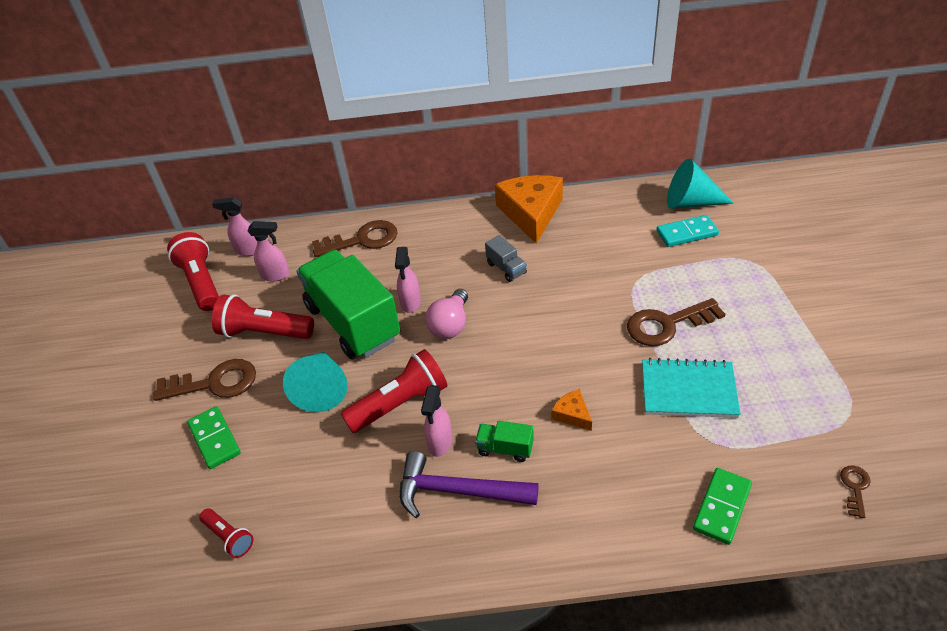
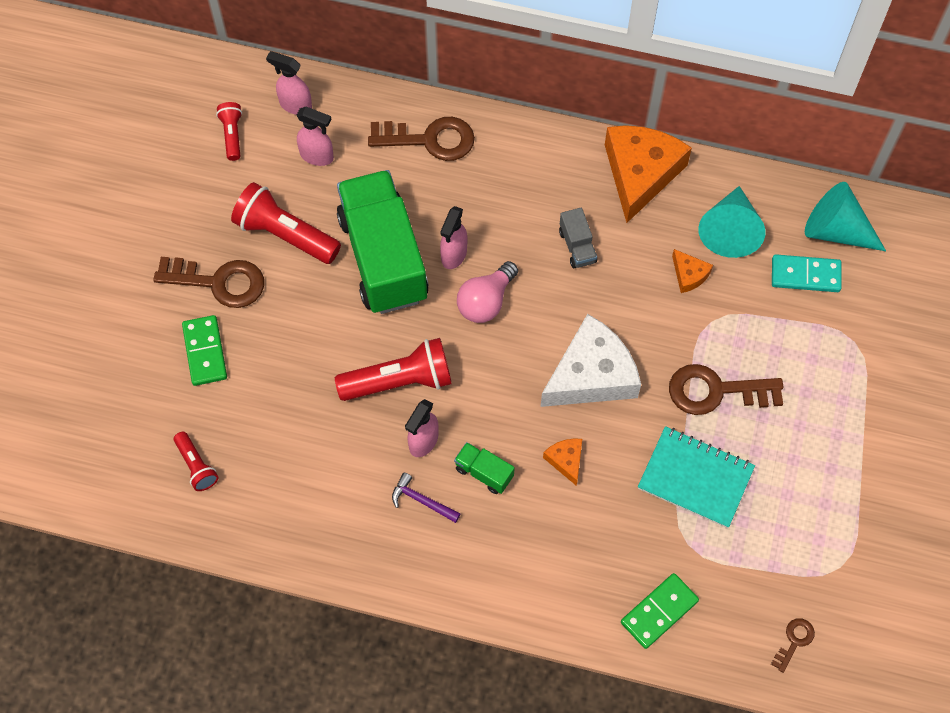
camera: 15 degrees right, 20 degrees up
(201, 283) = (232, 135): red flashlight -> red flashlight, size x0.54
(322, 389) = (326, 332): turquoise cone -> turquoise cone (730, 230)
(458, 491) = (422, 501): purple hammer -> purple hammer, size x0.51
(561, 346) = (591, 375): none -> white cheese
(601, 259) = (689, 275): none -> orange cheese

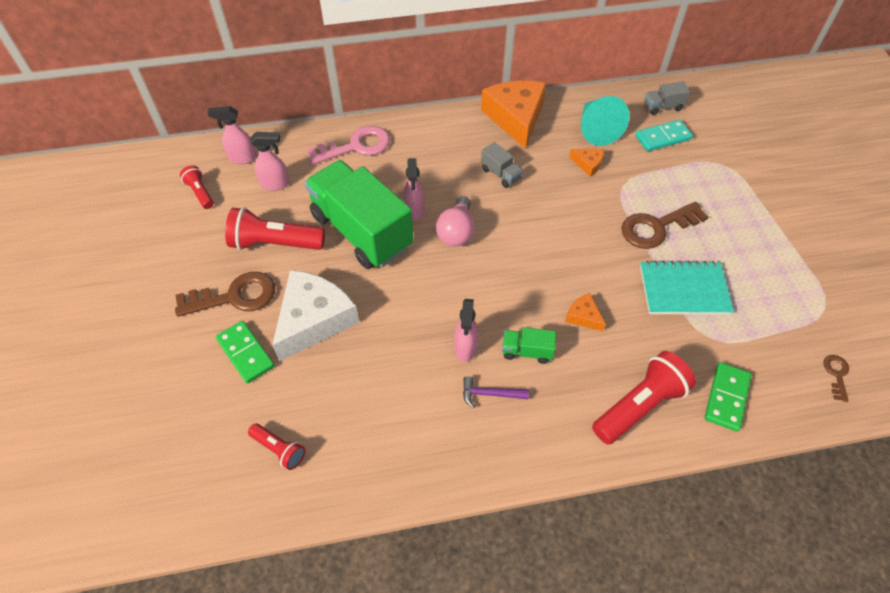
camera: 25 degrees left, 10 degrees down
(399, 381) = (421, 311): red flashlight -> red flashlight (639, 406)
(430, 139) = (356, 146): brown key -> pink key
(591, 375) = (563, 251): white cheese -> white cheese (314, 320)
(836, 231) = (662, 107): turquoise cone -> grey truck

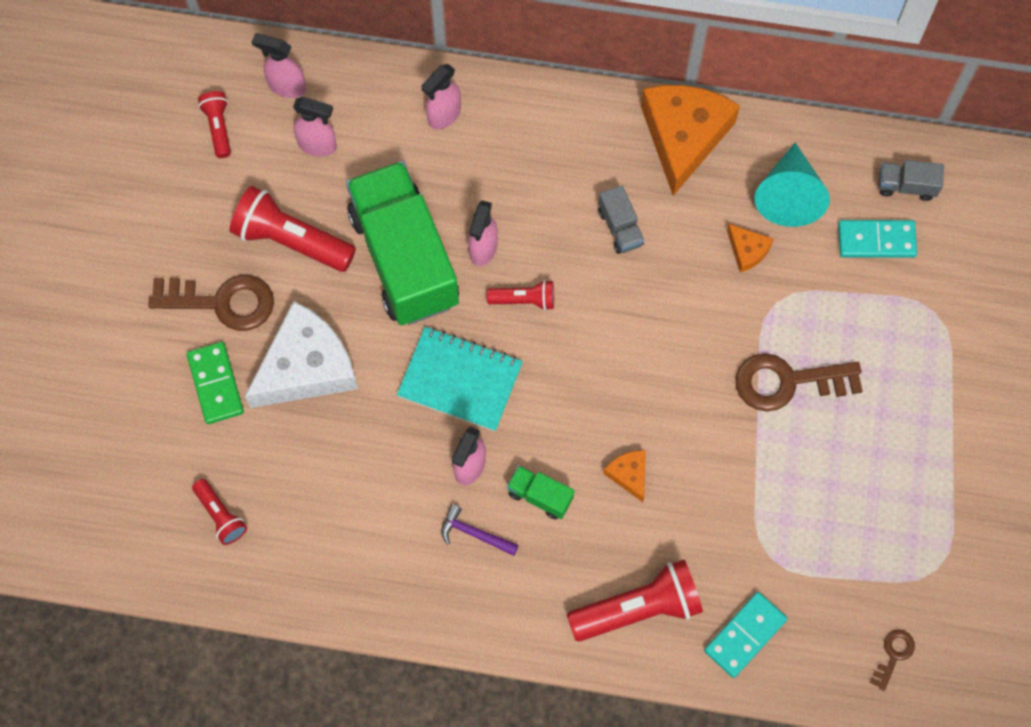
camera: 20 degrees right, 15 degrees up
(356, 146) = (443, 115): pink key -> pink spray bottle
(456, 232) = (524, 300): pink light bulb -> red flashlight
(683, 290) = (772, 482): turquoise notebook -> turquoise notebook (460, 380)
(726, 397) = (745, 635): green domino -> turquoise domino

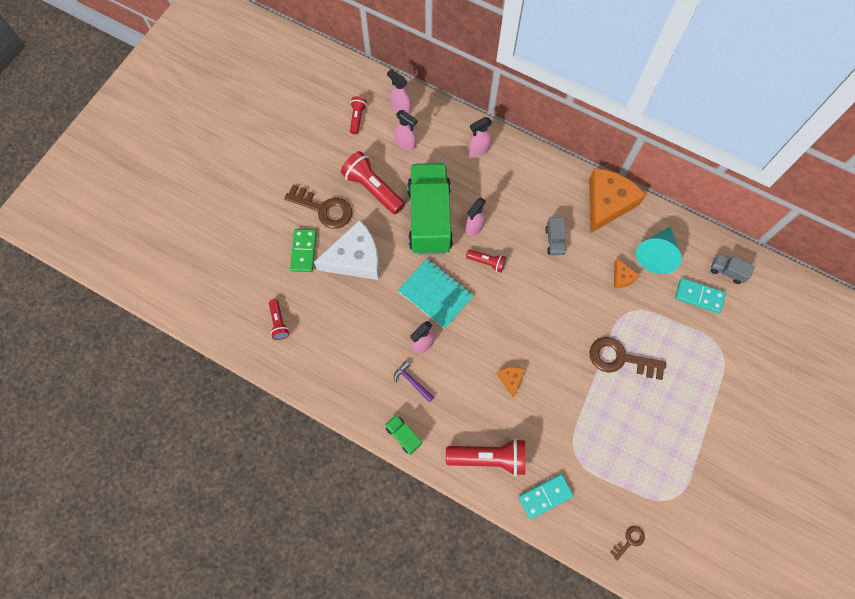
camera: 20 degrees right, 0 degrees up
(540, 496) = (456, 374): green truck -> green truck (403, 436)

